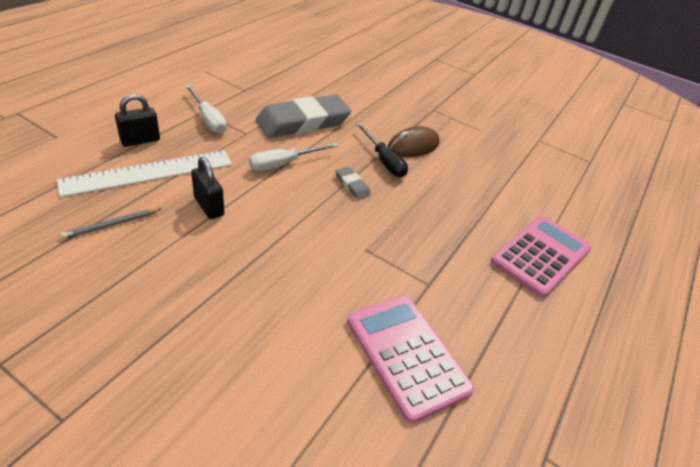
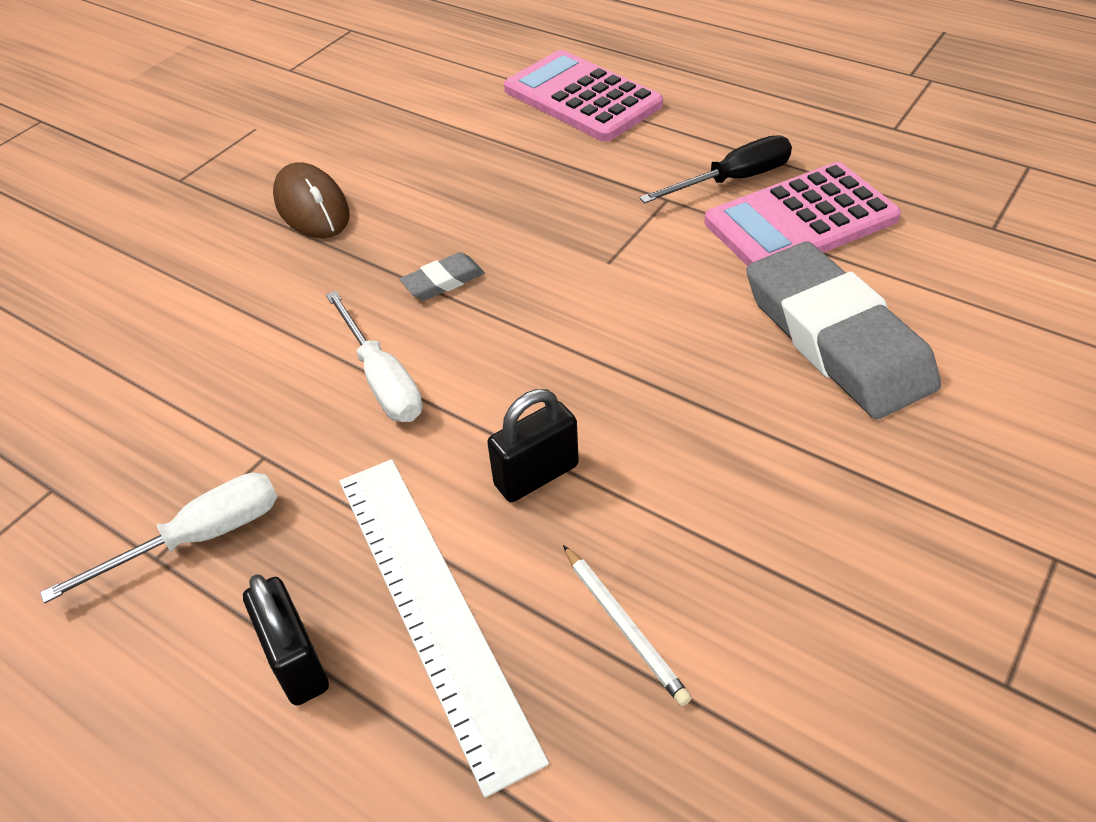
camera: 80 degrees left, 5 degrees up
(112, 225) = (624, 626): grey pencil -> white pencil
(303, 122) = (218, 364): grey eraser -> grey eraser (836, 338)
(383, 161) = (362, 243): black screwdriver -> black screwdriver (732, 180)

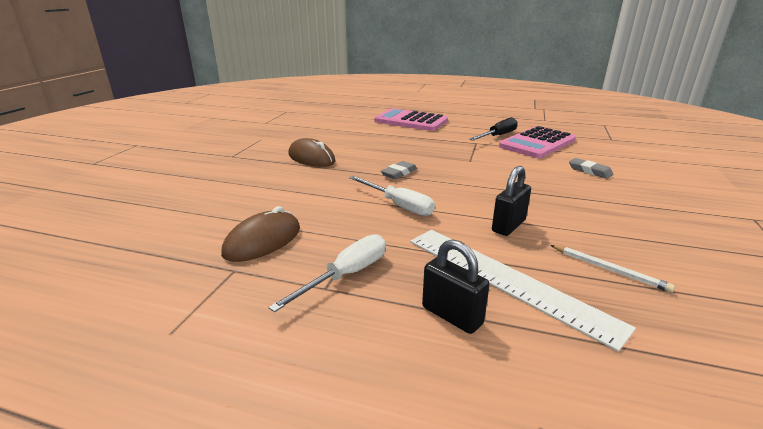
camera: 20 degrees left, 20 degrees down
(120, 431) = (263, 241): none -> brown mouse
(836, 338) = (590, 171): grey eraser -> grey eraser, size x0.41

